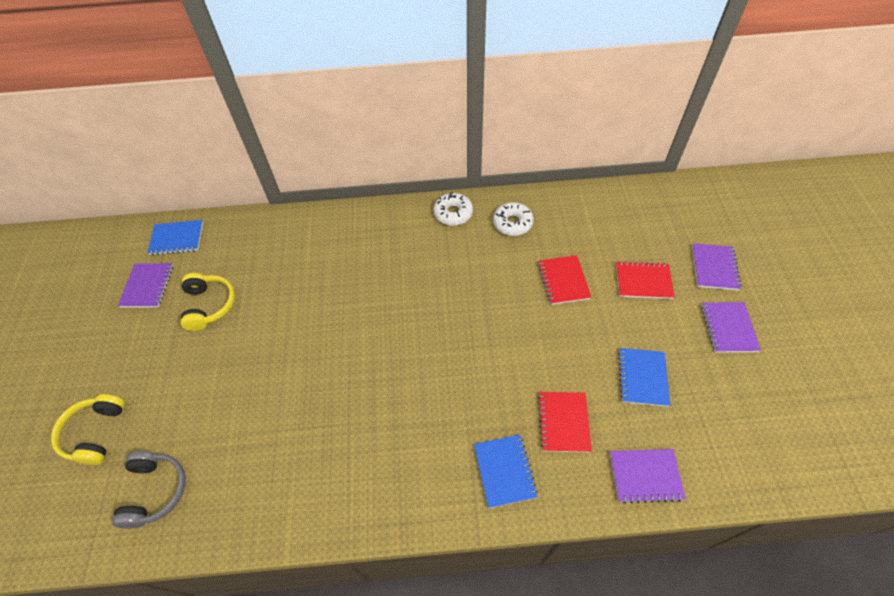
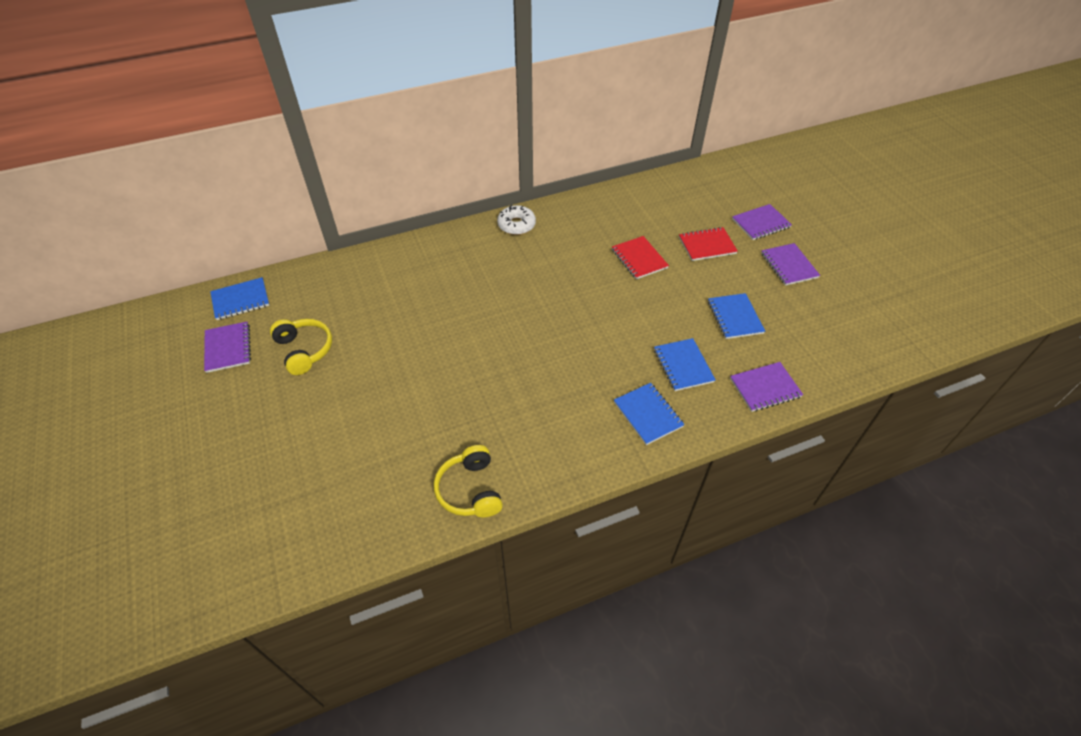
camera: 20 degrees left, 5 degrees down
(95, 433) = (232, 486): yellow headphones -> yellow headphones (470, 490)
(155, 491) = (322, 517): grey headphones -> none
(512, 223) = (575, 222): white donut -> none
(563, 422) = (683, 366): red notebook -> blue notebook
(714, 268) = (760, 223): purple notebook -> purple notebook turned 75 degrees clockwise

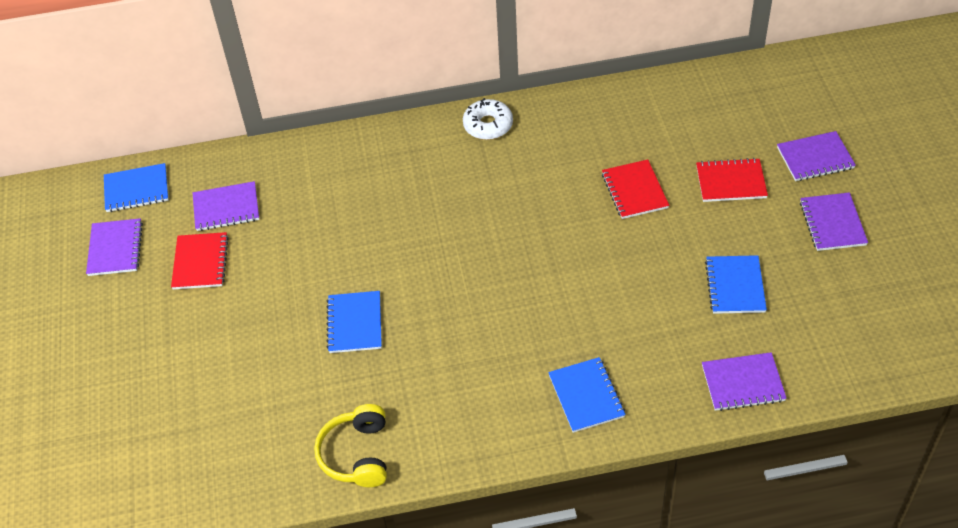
camera: 15 degrees right, 0 degrees up
(304, 350) = (200, 262): yellow headphones -> red notebook
(319, 306) = (226, 208): none -> purple notebook
(683, 366) = (648, 341): blue notebook -> blue notebook (355, 323)

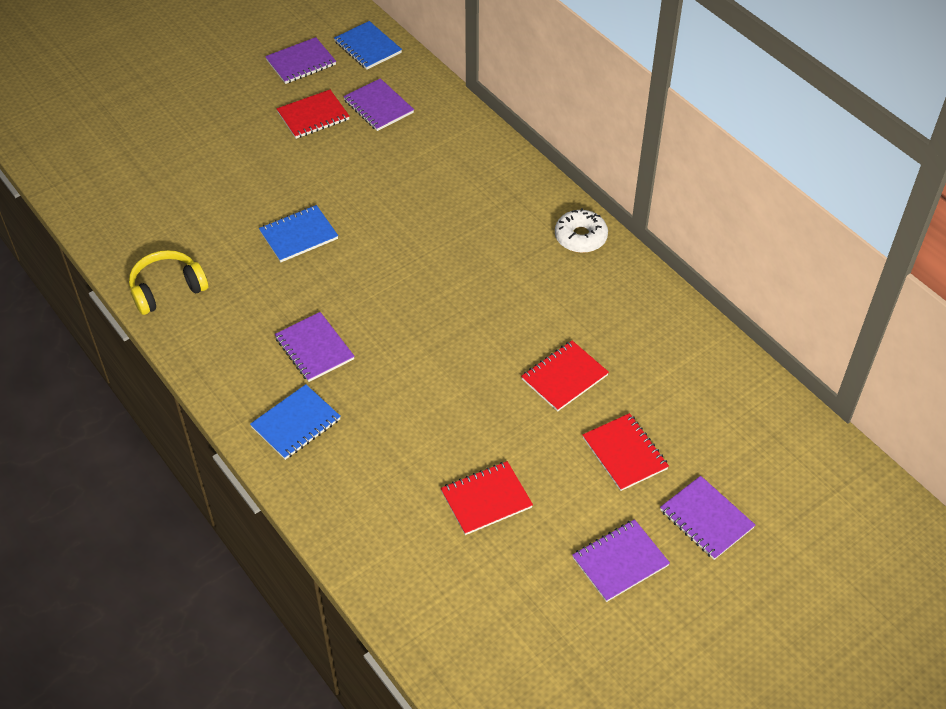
camera: 60 degrees right, 0 degrees up
(735, 286) = (486, 499): blue notebook -> red notebook
(743, 383) = (367, 542): purple notebook -> purple notebook (314, 348)

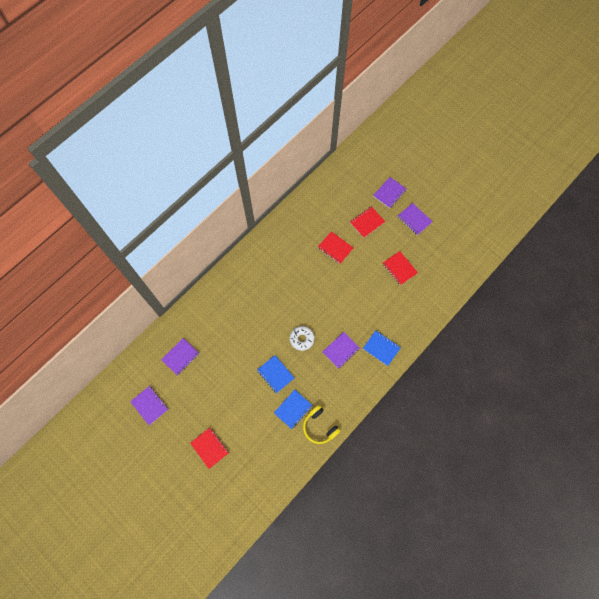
camera: 100 degrees left, 20 degrees up
(313, 116) = (191, 388): red notebook -> red notebook (209, 448)
(368, 47) = (134, 372): blue notebook -> blue notebook (293, 409)
(580, 237) = (256, 251): white donut -> white donut (302, 339)

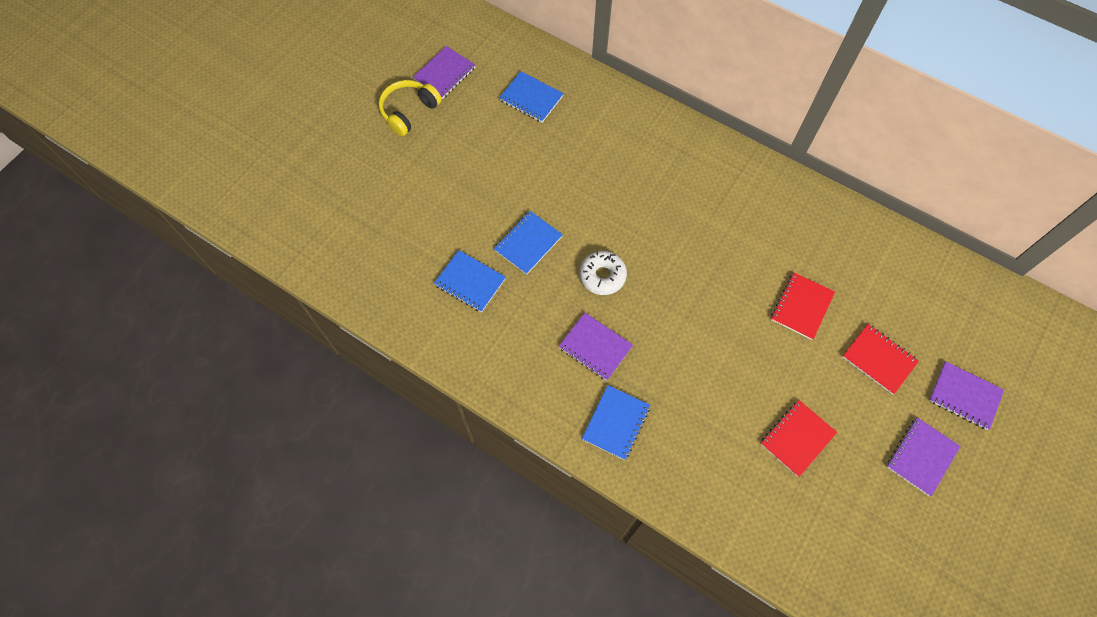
camera: 80 degrees right, 5 degrees down
(180, 357) = (531, 98): purple notebook -> blue notebook
(209, 448) = (388, 167): red notebook -> none
(319, 426) = (445, 331): yellow headphones -> yellow headphones (409, 111)

